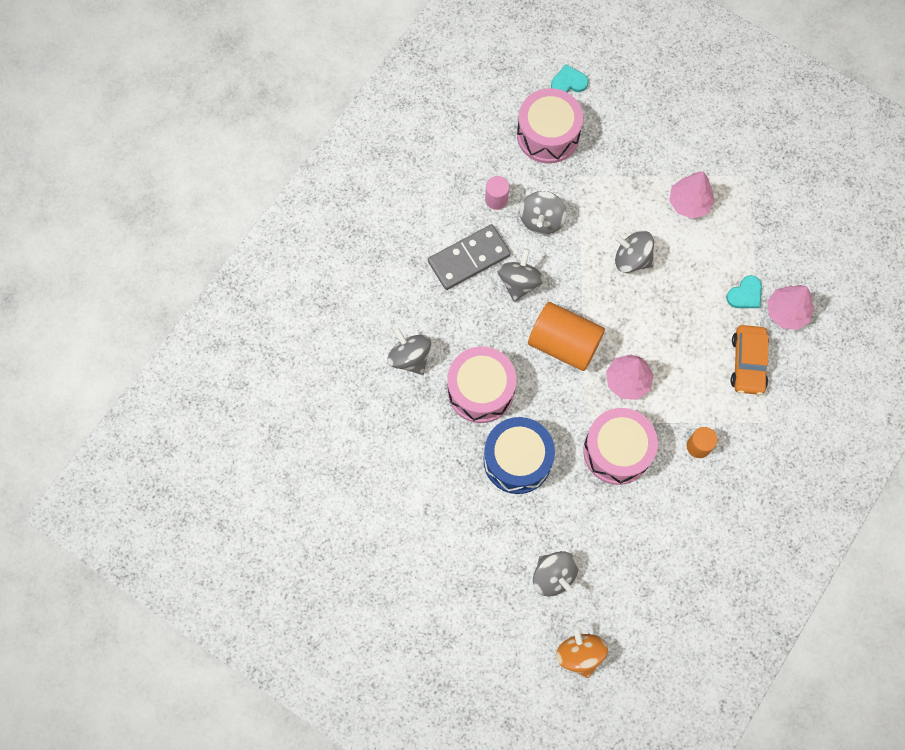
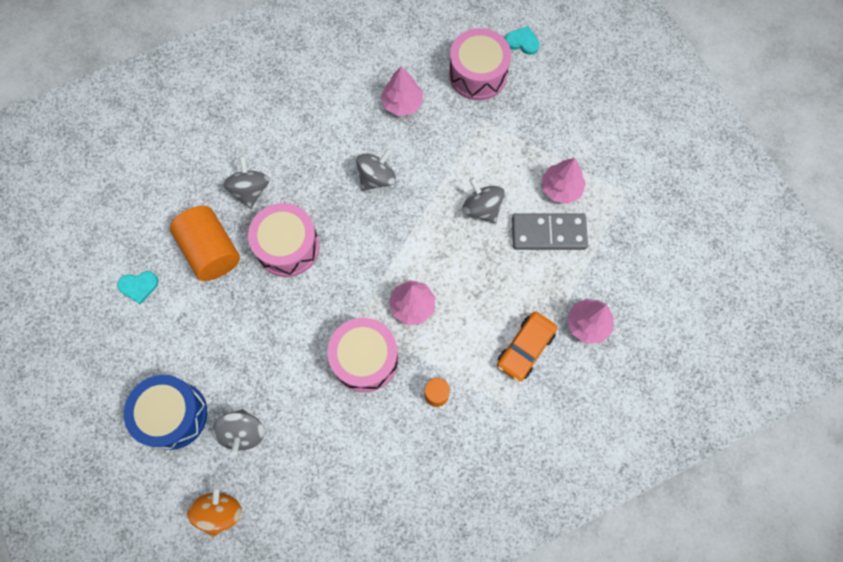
camera: 30 degrees right, 0 degrees up
(469, 259) = (349, 138): grey domino -> grey domino (548, 233)
(496, 199) = (402, 103): pink cylinder -> pink tree
(517, 460) = (279, 319): blue drum -> blue drum (173, 415)
(541, 220) = (428, 138): grey spinning top -> none
(564, 343) = (380, 246): orange cylinder -> orange cylinder (211, 251)
(745, 294) = (560, 289): turquoise heart -> turquoise heart (139, 286)

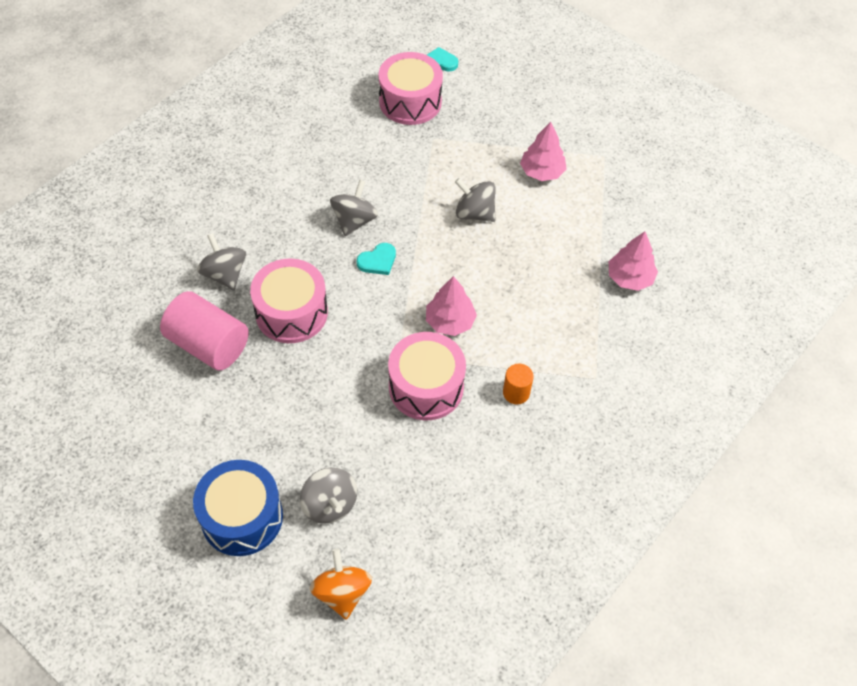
camera: 25 degrees left, 15 degrees down
(139, 286) = (142, 406): turquoise heart -> turquoise heart (378, 261)
(211, 251) = (209, 344): orange cylinder -> pink cylinder
(402, 103) = (347, 148): pink tree -> none
(525, 348) = (582, 320): orange car -> none
(548, 233) = (550, 213): grey domino -> none

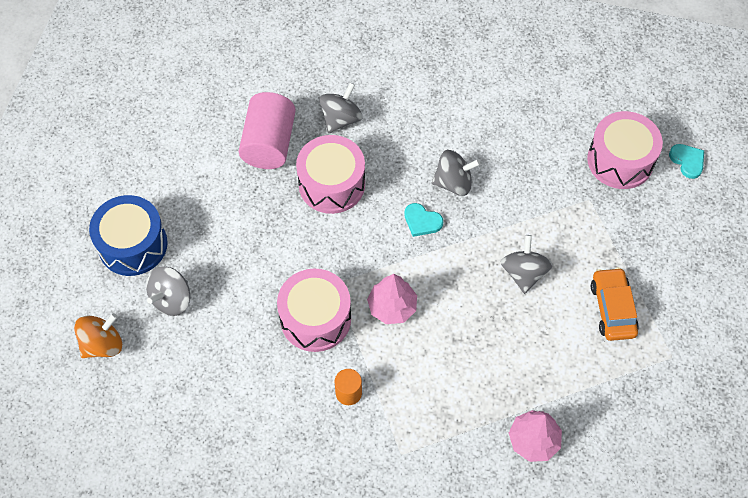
camera: 65 degrees right, 5 degrees up
(542, 172) = (612, 309): pink tree -> orange car

